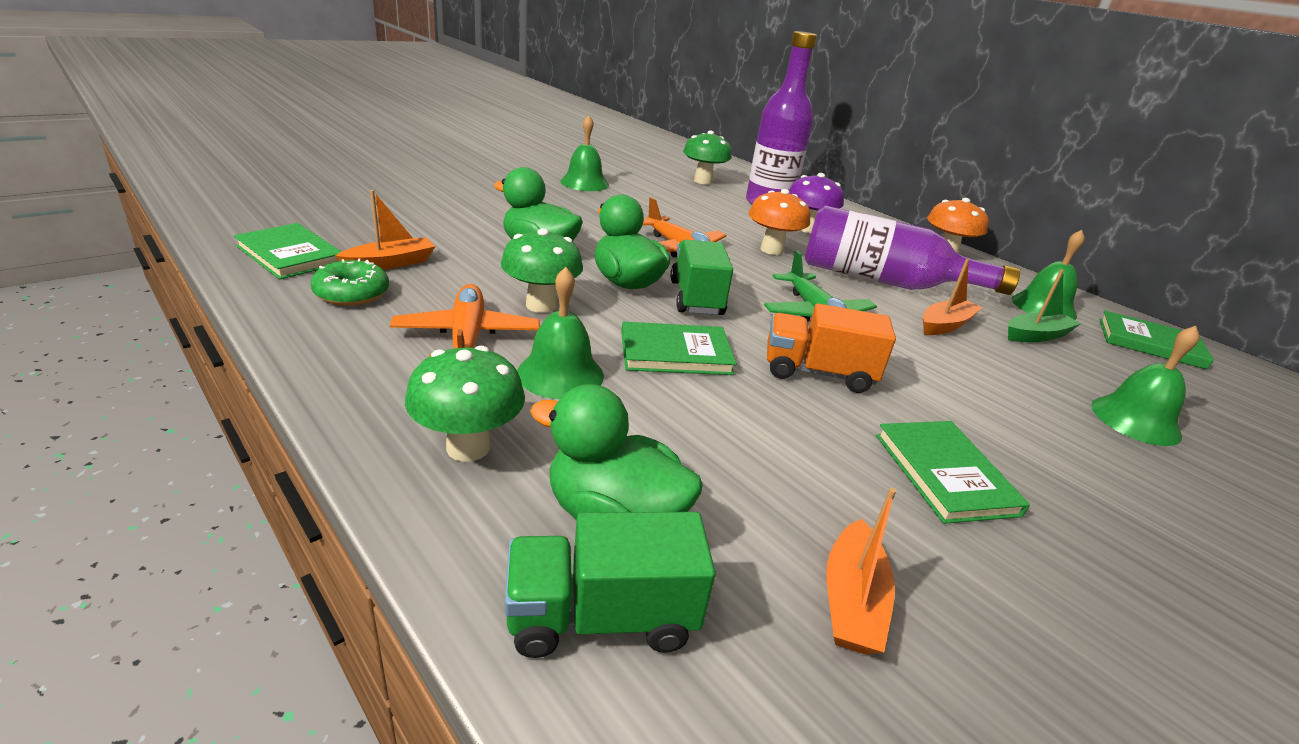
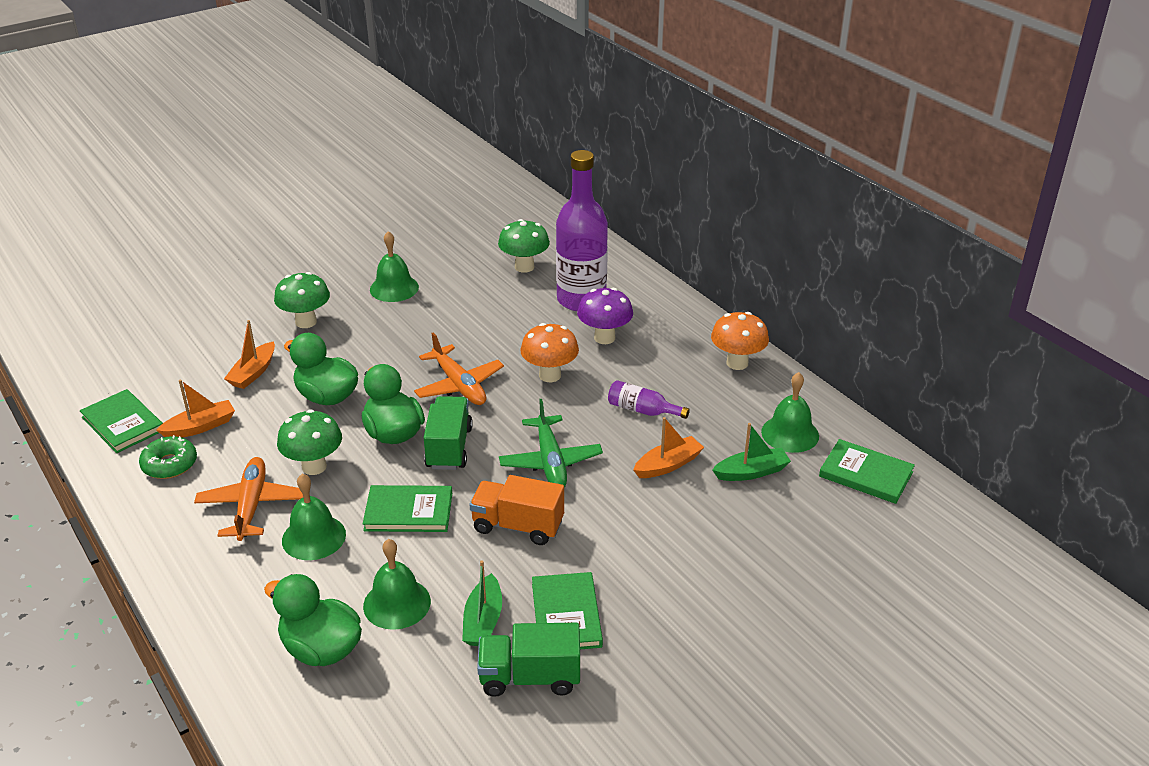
camera: 10 degrees right, 5 degrees up
(468, 447) = (239, 601): green mushroom -> green mushroom (306, 322)
(601, 617) = (297, 709): green truck -> green truck (530, 677)
(838, 479) = (483, 621): none -> green boat
(851, 601) = (447, 702): orange boat -> orange boat (253, 373)
(883, 281) = (642, 410): purple bottle -> purple bottle, size x0.45
(1135, 420) = (768, 562): green bell -> green bell (397, 603)

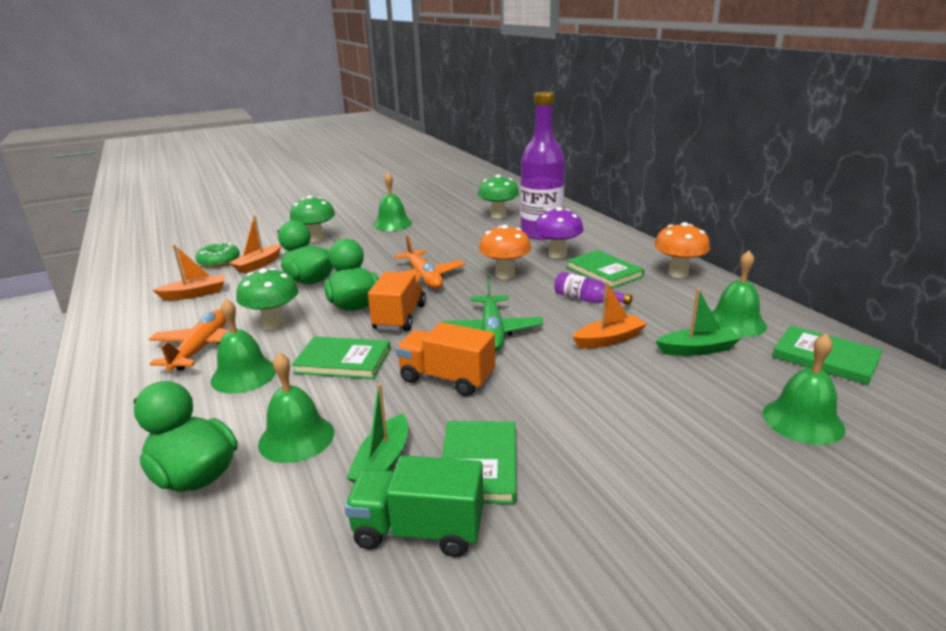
camera: 10 degrees right, 10 degrees down
(123, 424) = (136, 289): green book -> green book (604, 272)
(169, 464) = (153, 316): green donut -> green donut (219, 261)
(449, 448) = (400, 317): green truck -> orange truck
(834, 547) = (803, 420): none -> green bell

